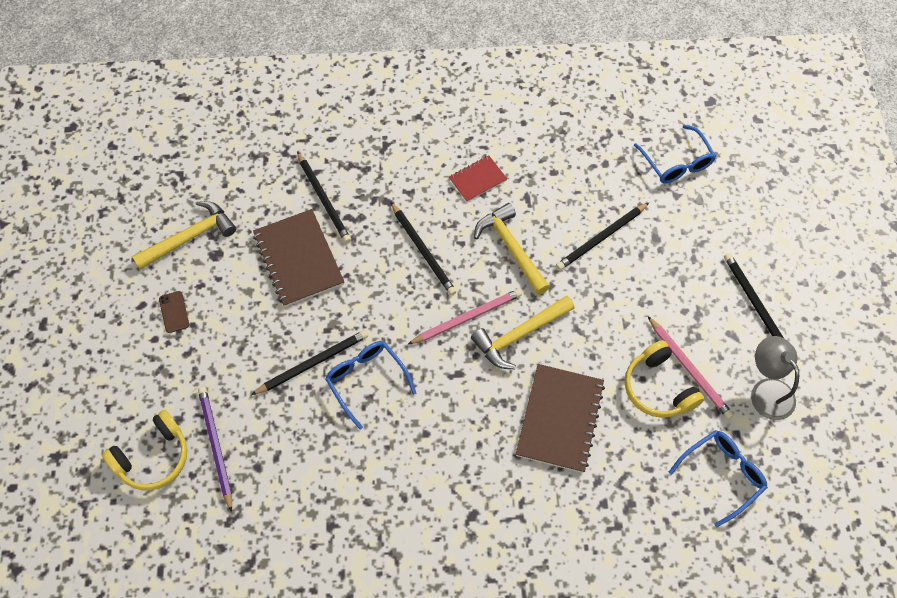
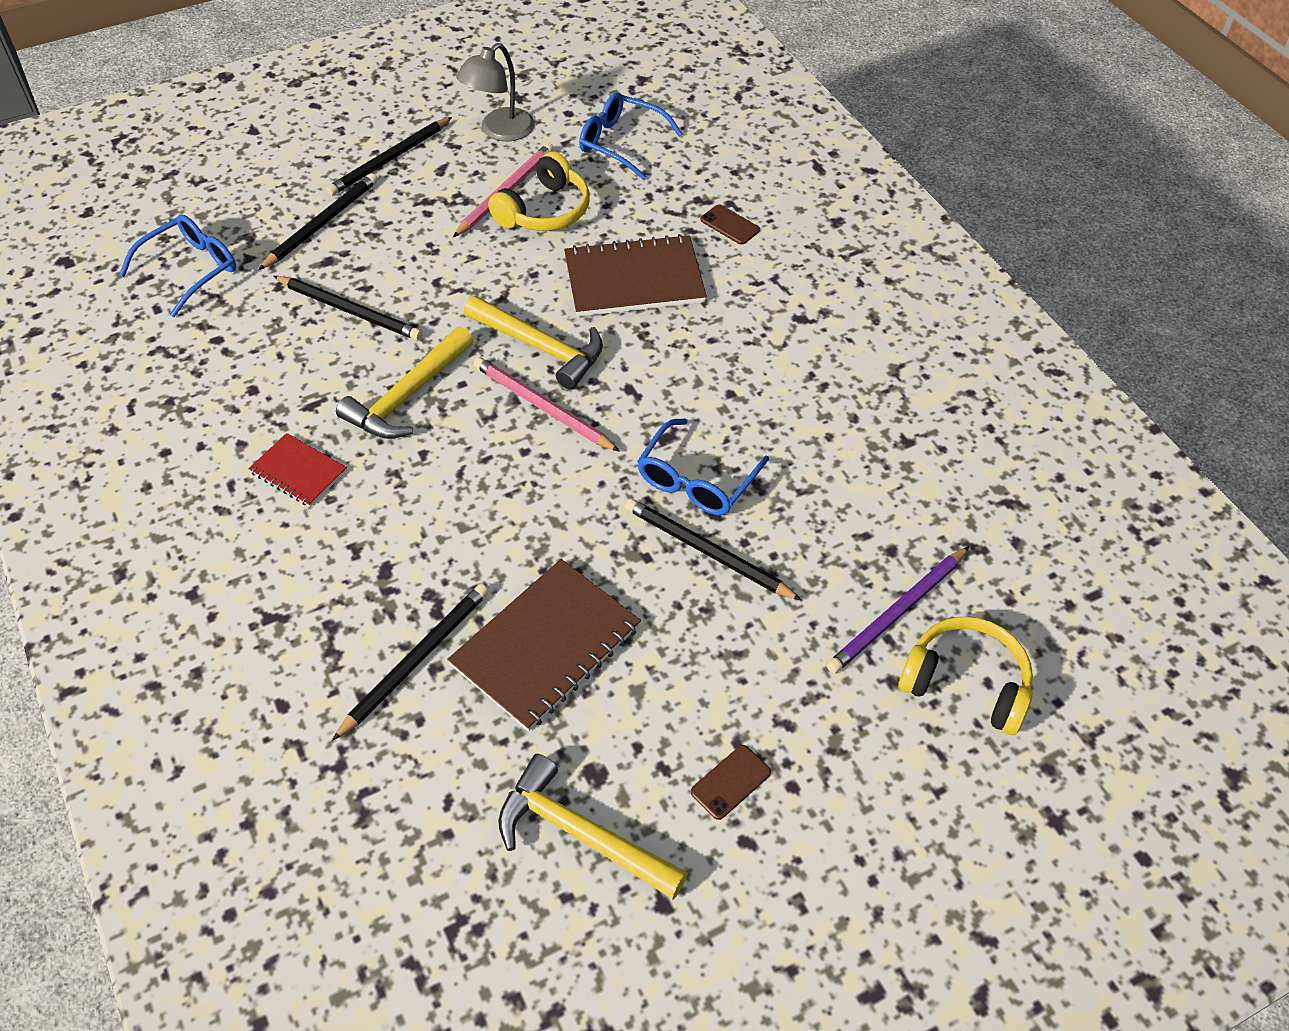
camera: 115 degrees left, 10 degrees down
(423, 250) = (456, 493): black pencil -> black pencil (322, 223)
(592, 513) = (730, 225): none -> brown phone

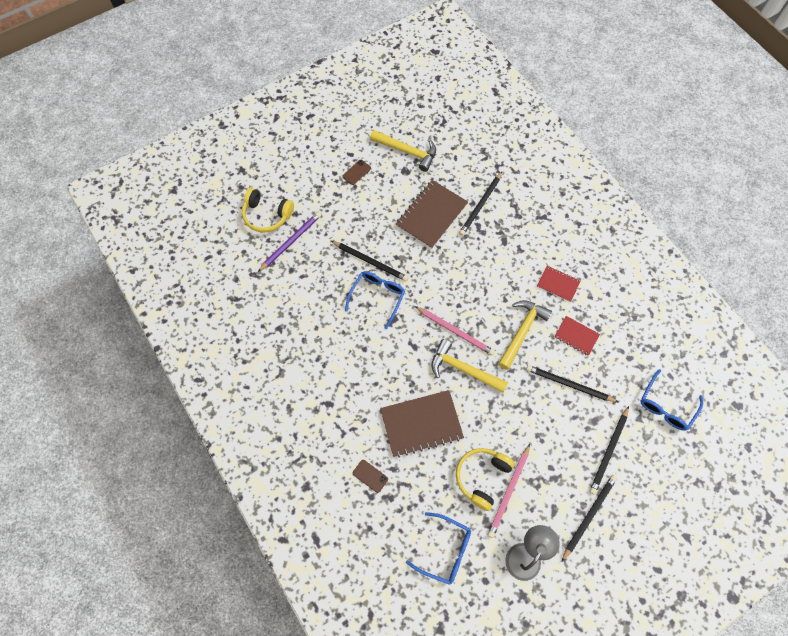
camera: 175 degrees right, 15 degrees up
(302, 380) = (576, 336): none -> red notebook

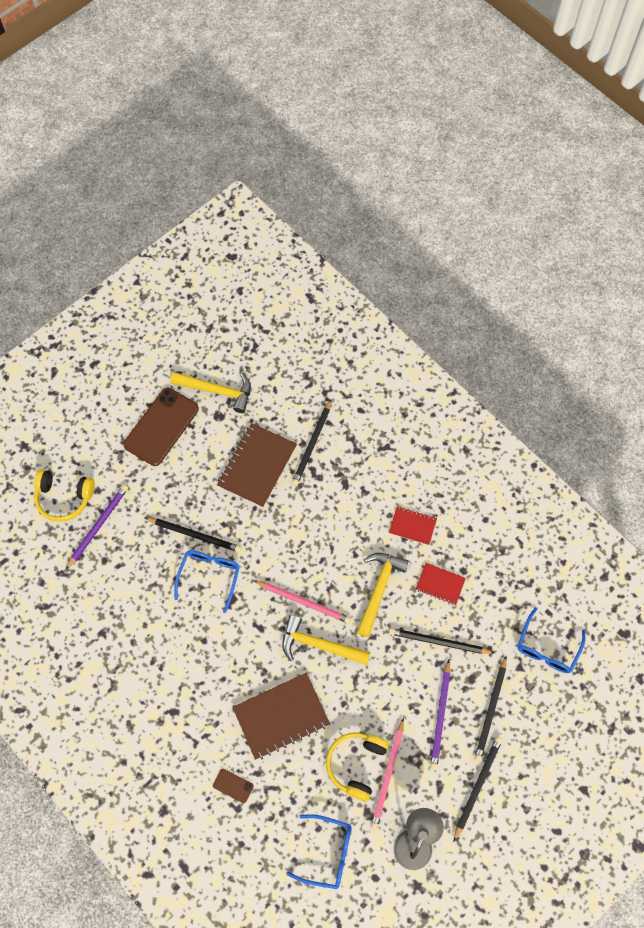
camera: 10 degrees left, 0 degrees up
(356, 172) = (161, 427): brown phone -> brown phone, size x2.35
(562, 449) = (440, 716): none -> purple pencil

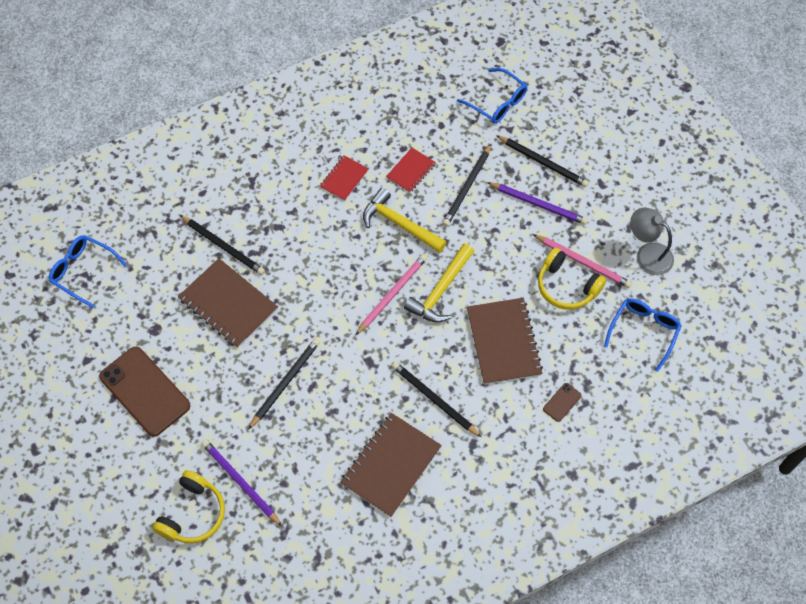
camera: 75 degrees left, 5 degrees down
(138, 645) = (391, 465): none -> brown notebook
(209, 577) = (337, 378): blue glasses -> blue glasses (84, 272)
(217, 391) = (124, 324): yellow hammer -> none
(477, 786) = (609, 192): black pencil -> black pencil (434, 399)

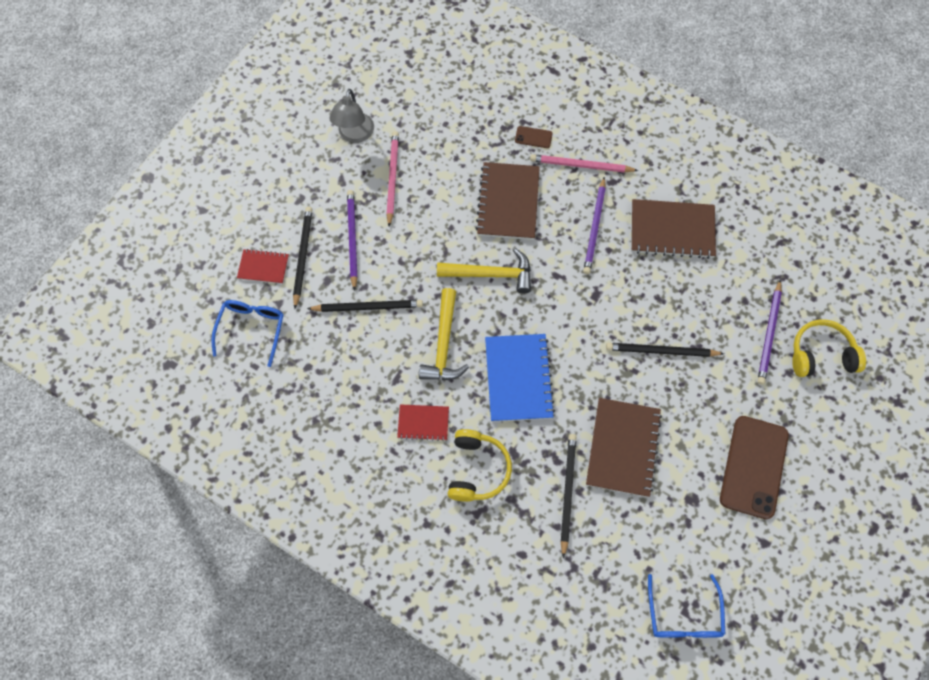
camera: 120 degrees left, 5 degrees up
(335, 261) = (518, 378): none -> blue notebook
(392, 294) = (520, 311): pink pencil -> pink pencil (581, 165)
(410, 171) = (378, 366): red notebook -> red notebook (263, 267)
(434, 399) = (594, 228): black pencil -> purple pencil
(503, 342) = (508, 202): brown notebook -> brown notebook turned 45 degrees counterclockwise
(566, 286) = (424, 180): yellow headphones -> yellow headphones (477, 469)
(643, 332) = (433, 108): blue glasses -> none

